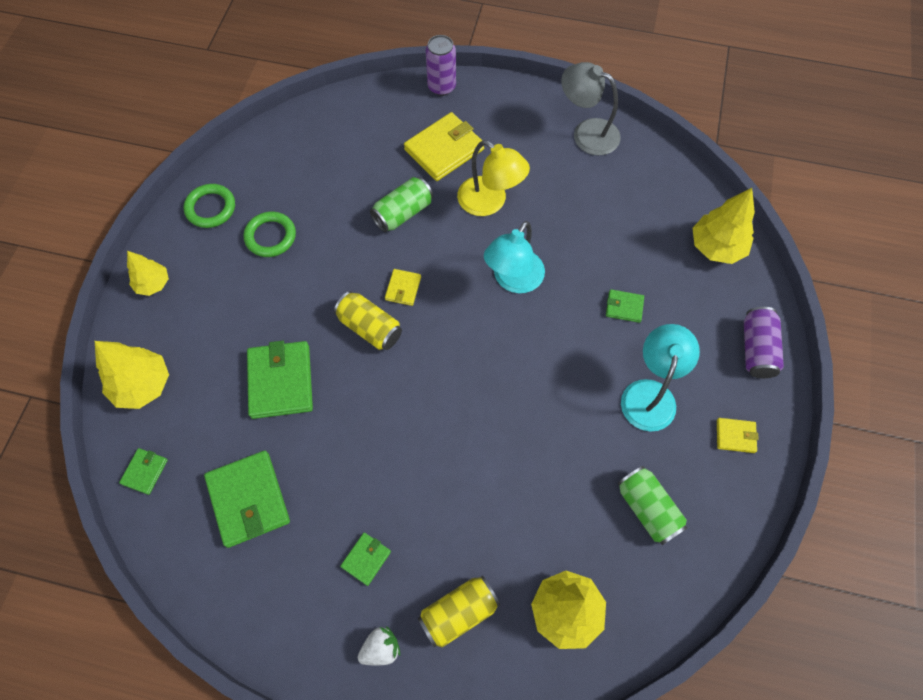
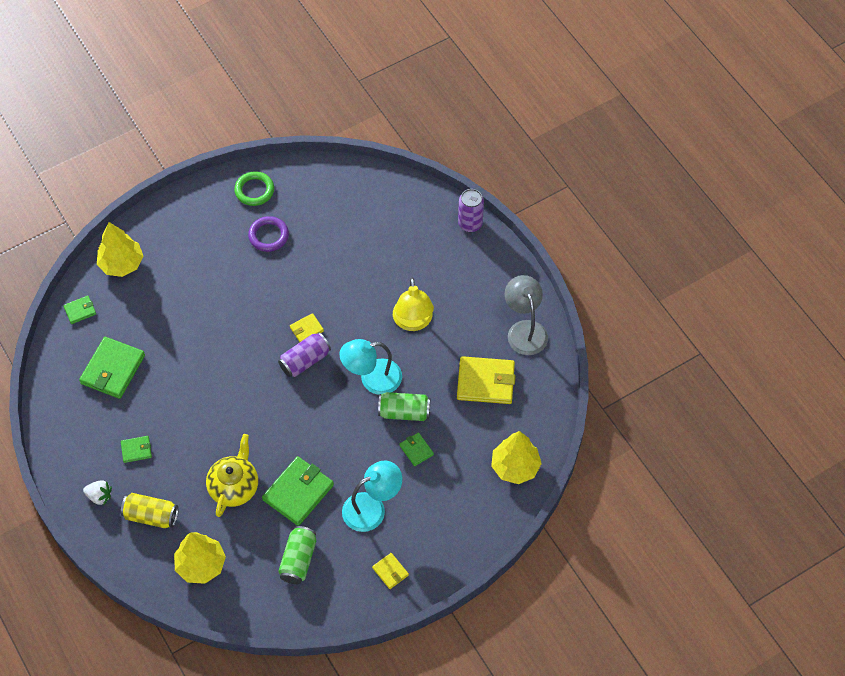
camera: 45 degrees right, 5 degrees down
(153, 284) = (181, 211): yellow tree -> none
(270, 236) = (268, 236): green ring -> purple ring
(281, 381) = (189, 323): green wallet -> green wallet (298, 492)
(370, 328) = (264, 335): yellow can -> none
(403, 213) = (356, 285): green can -> green can (404, 412)
(444, 149) = (424, 266): yellow wallet -> yellow wallet (485, 382)
(506, 498) = (234, 487): none -> yellow teapot
(756, 349) = (462, 541): purple can -> purple can (305, 361)

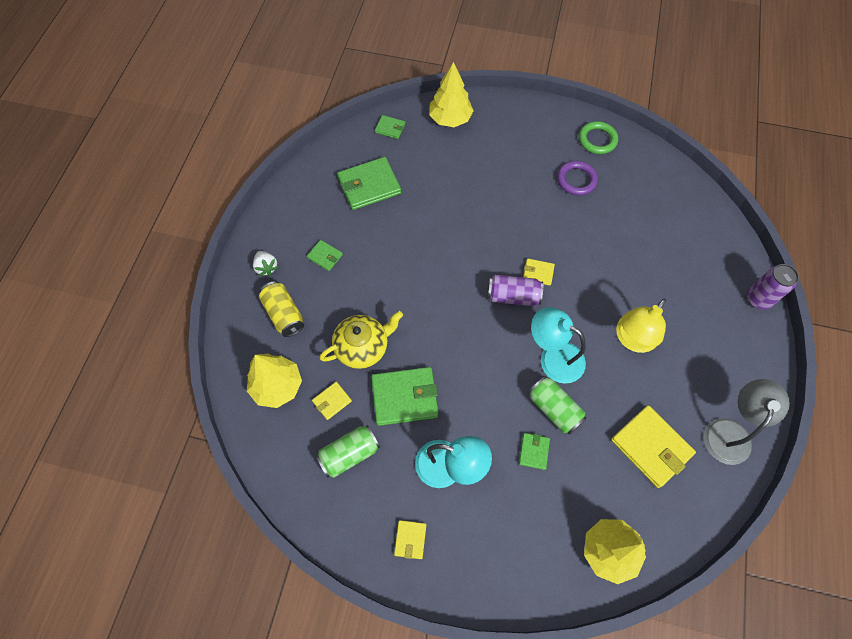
camera: 45 degrees right, 5 degrees up
(250, 539) = (332, 401): none -> yellow wallet

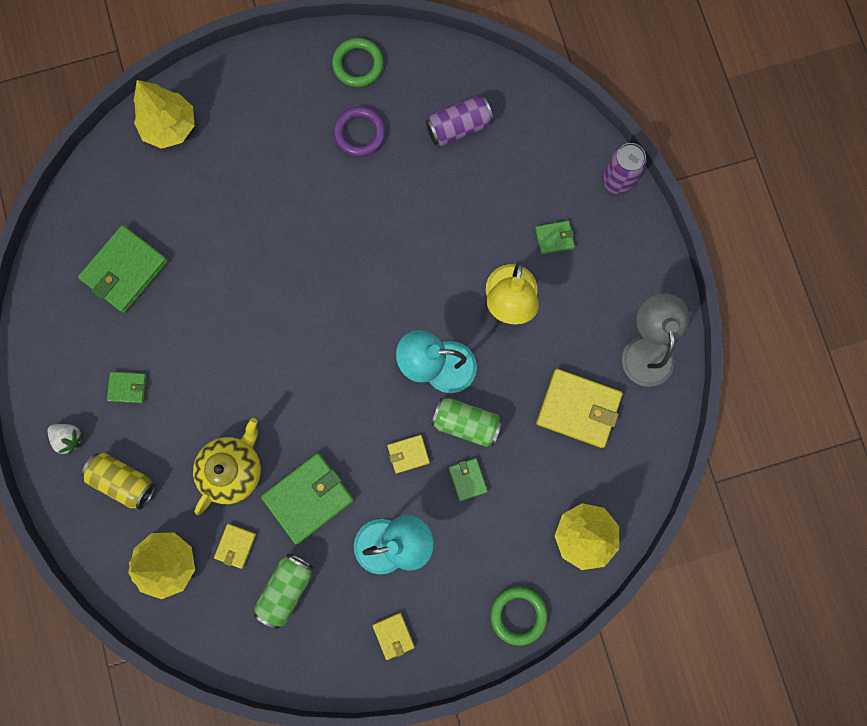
camera: 30 degrees left, 15 degrees up
(390, 128) = (104, 179): green wallet -> green wallet (554, 238)
(513, 296) = (361, 320): purple can -> purple can (458, 127)
(520, 585) = (518, 615): none -> green ring
(538, 273) = (374, 276): yellow wallet -> yellow wallet (408, 454)

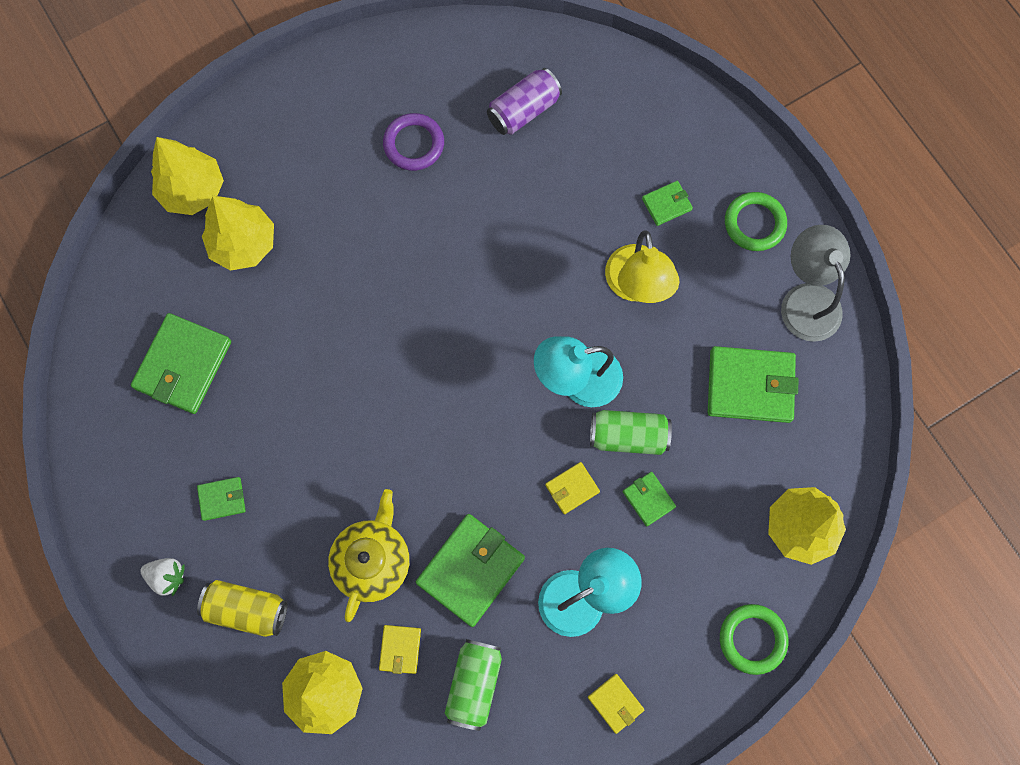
camera: 15 degrees left, 5 degrees down
(199, 182) = (243, 244): none -> yellow tree
(358, 65) = (390, 70): green ring -> green ring (754, 223)
(578, 409) = (750, 386): yellow wallet -> green wallet
(617, 180) = (717, 124): purple can -> none

